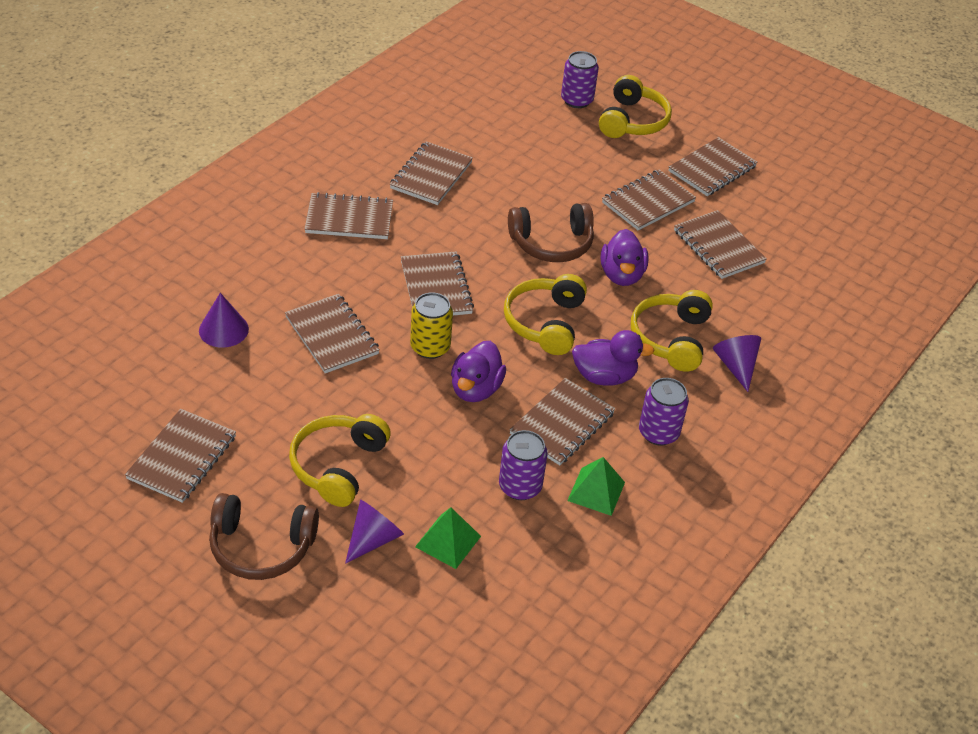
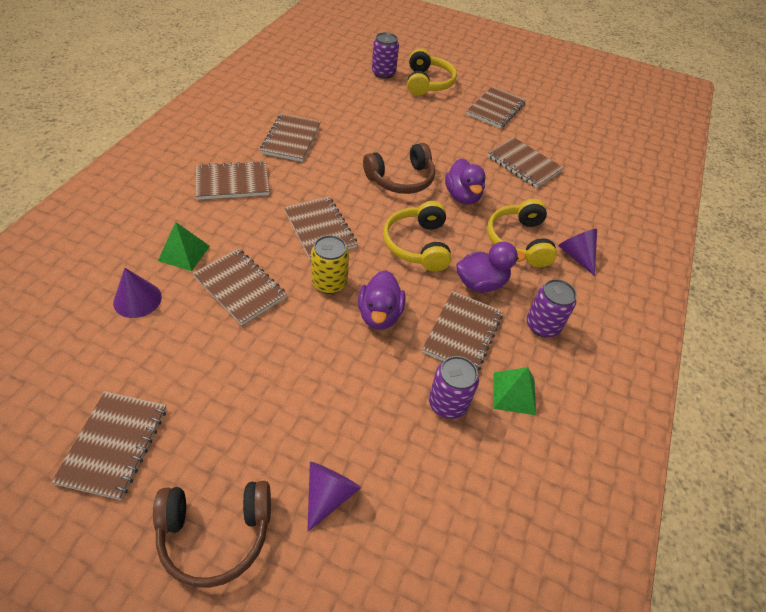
camera: 15 degrees left, 5 degrees up
(338, 466) = (275, 419): yellow headphones -> none
(448, 541) = (401, 479): green pyramid -> green pyramid (184, 253)
(648, 202) = (460, 138): brown notebook -> none

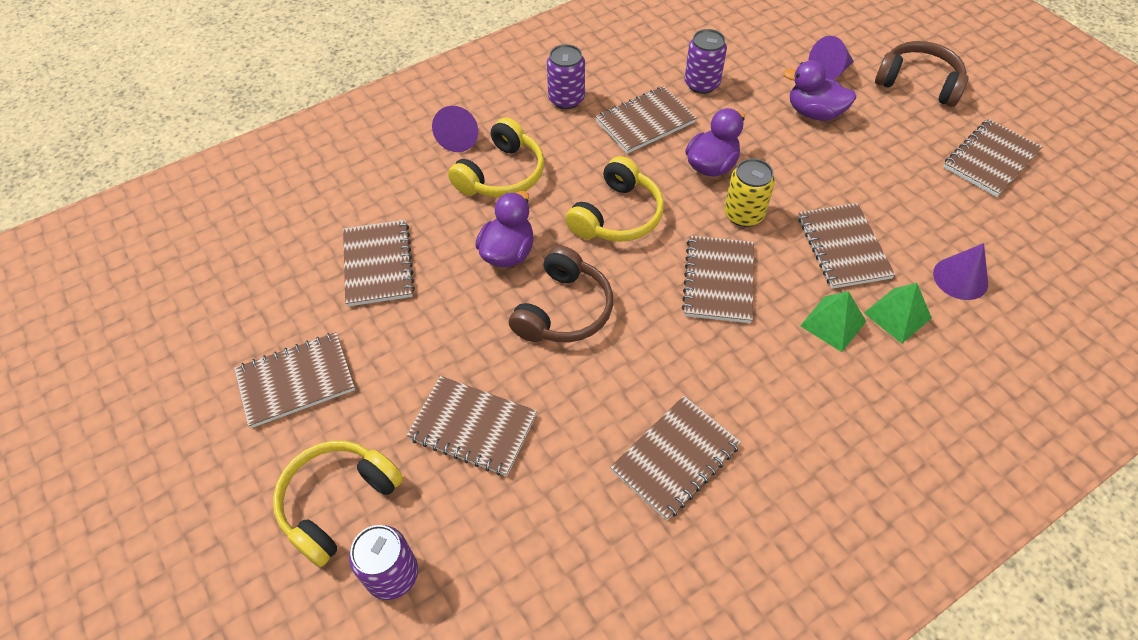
camera: 140 degrees left, 5 degrees up
(232, 182) = (802, 404): brown notebook -> brown notebook (473, 427)
(401, 179) = (564, 310): brown headphones -> brown headphones turned 105 degrees clockwise
(481, 283) = (586, 153): purple duck -> purple duck (814, 113)
(514, 393) = (642, 69): green pyramid -> green pyramid (833, 323)

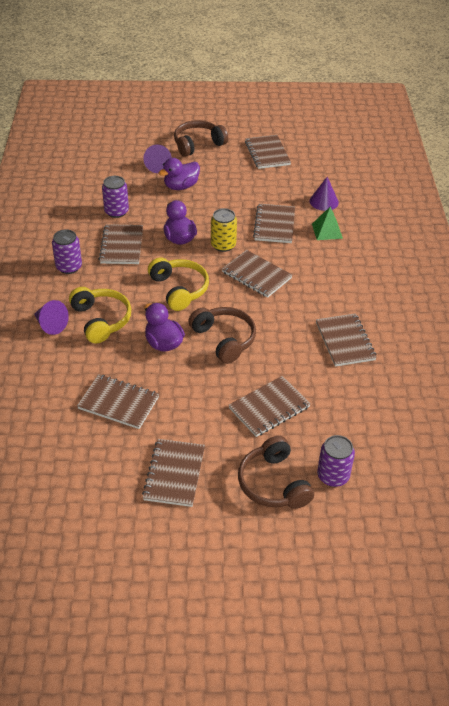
camera: 60 degrees left, 10 degrees down
(337, 502) = (273, 483): yellow headphones -> brown headphones
(833, 323) = (314, 252): green pyramid -> none
(843, 247) = (274, 225): brown notebook -> brown notebook turned 75 degrees clockwise

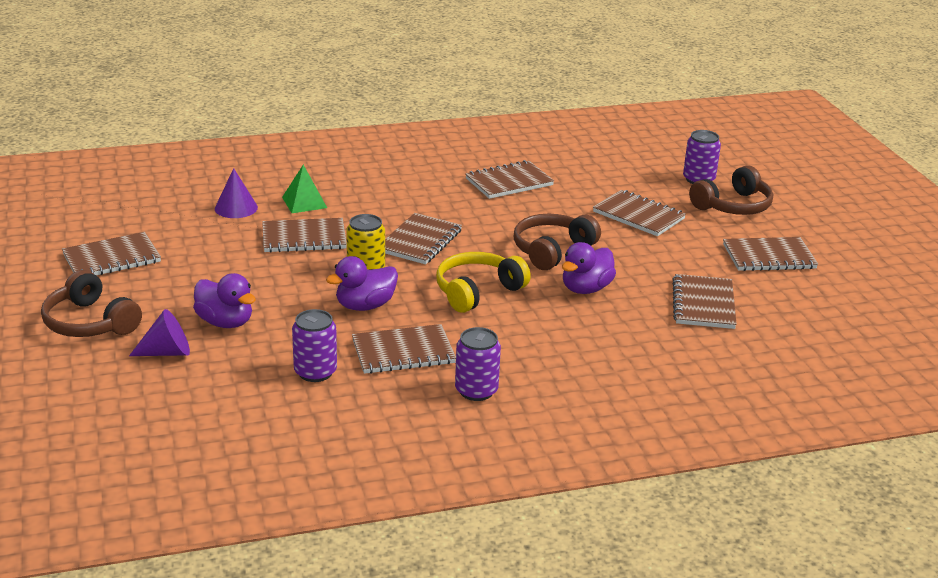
camera: 105 degrees left, 15 degrees down
(50, 325) = (609, 380): purple cone -> none
(101, 320) = (573, 341): yellow headphones -> none

